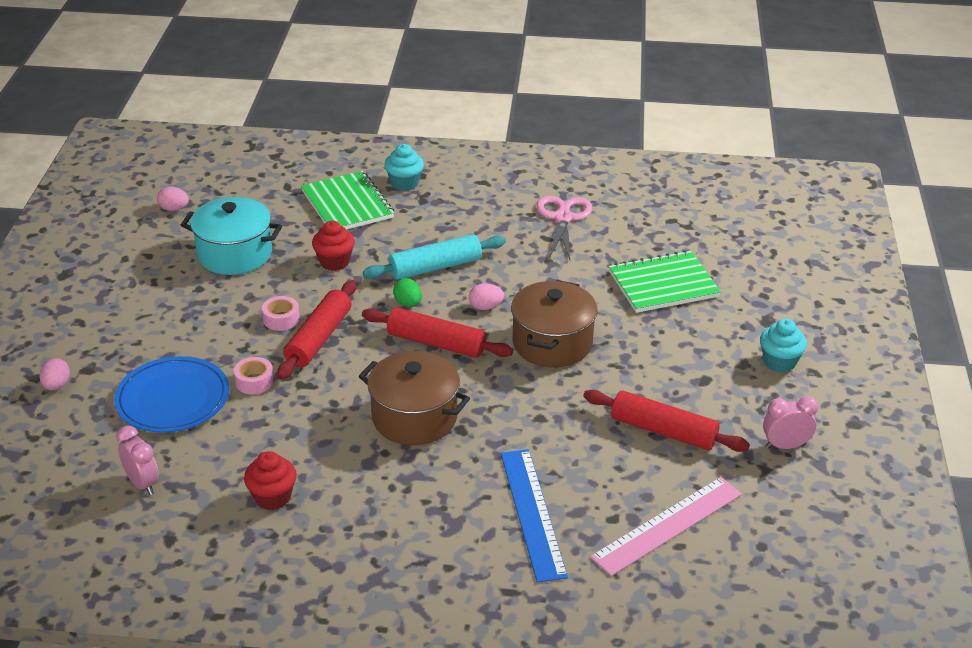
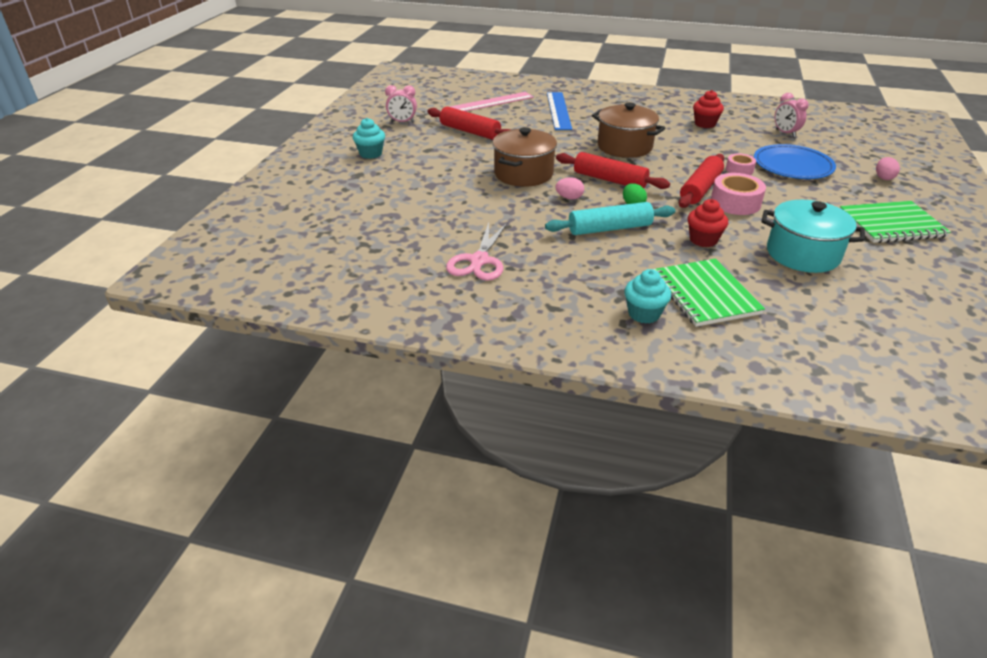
camera: 170 degrees left, 0 degrees up
(174, 209) = (899, 306): pink egg -> none
(281, 319) = (735, 202): pink tape -> pink tape, size x1.67
(663, 284) = (418, 201): green notebook -> green notebook (891, 224)

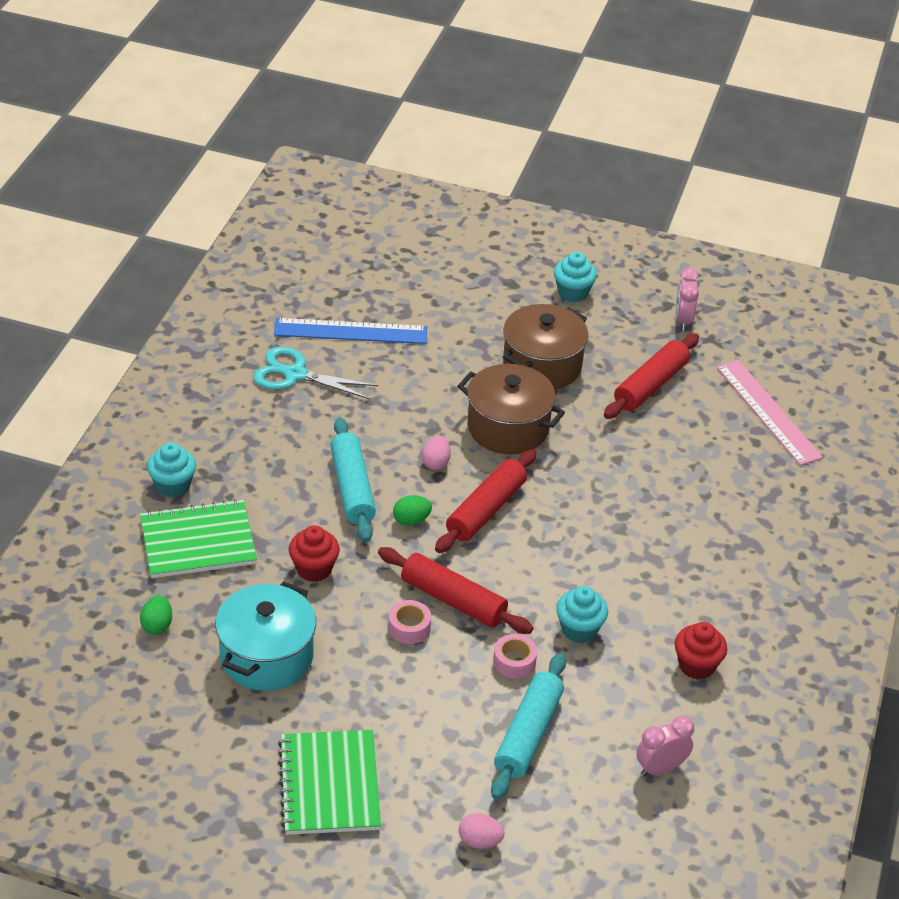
camera: 90 degrees right, 5 degrees up
(479, 260) = (295, 374): pink scissors -> turquoise scissors
(558, 110) = (743, 489): blue ruler -> blue ruler (350, 331)
(624, 147) = (599, 545): brown pot -> brown pot (542, 366)
(699, 152) = (579, 629): none -> turquoise cupcake
(735, 202) = (409, 627): pink tape -> pink tape, size x0.60
(792, 165) = (528, 734): blue plate -> turquoise rolling pin
(810, 306) = (157, 625): none -> green egg

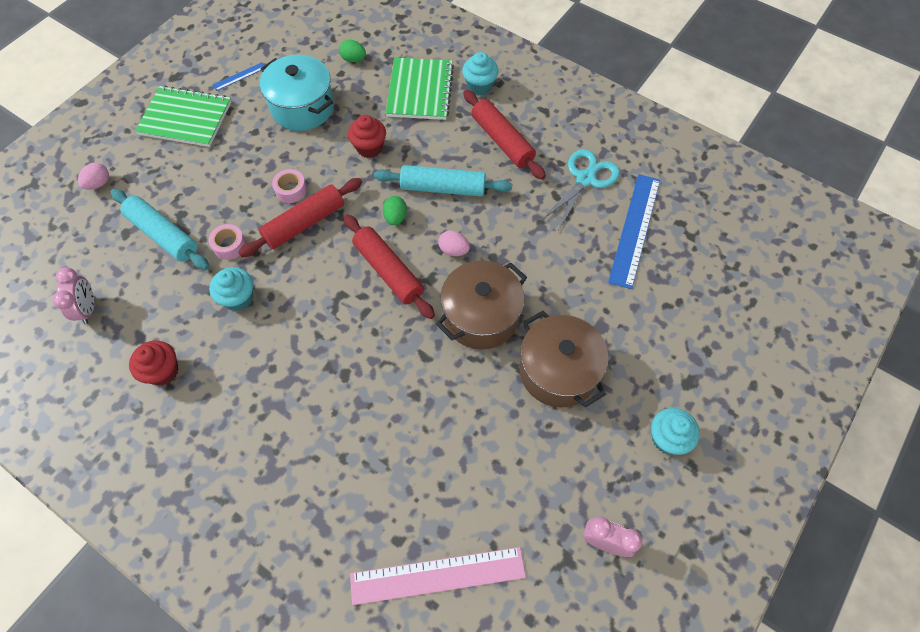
camera: 110 degrees right, 20 degrees up
(228, 748) = (239, 76): none -> blue ruler
(650, 385) = (507, 465): red rolling pin -> red rolling pin (502, 140)

